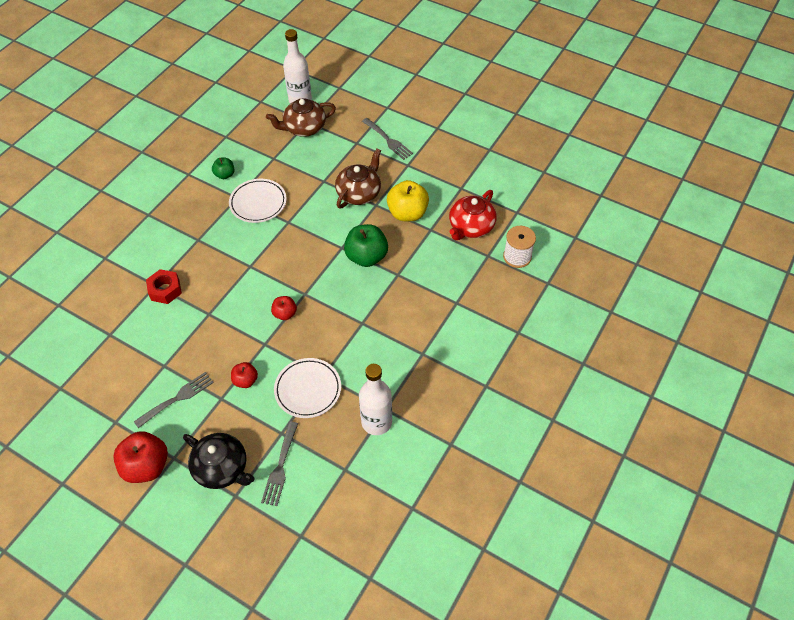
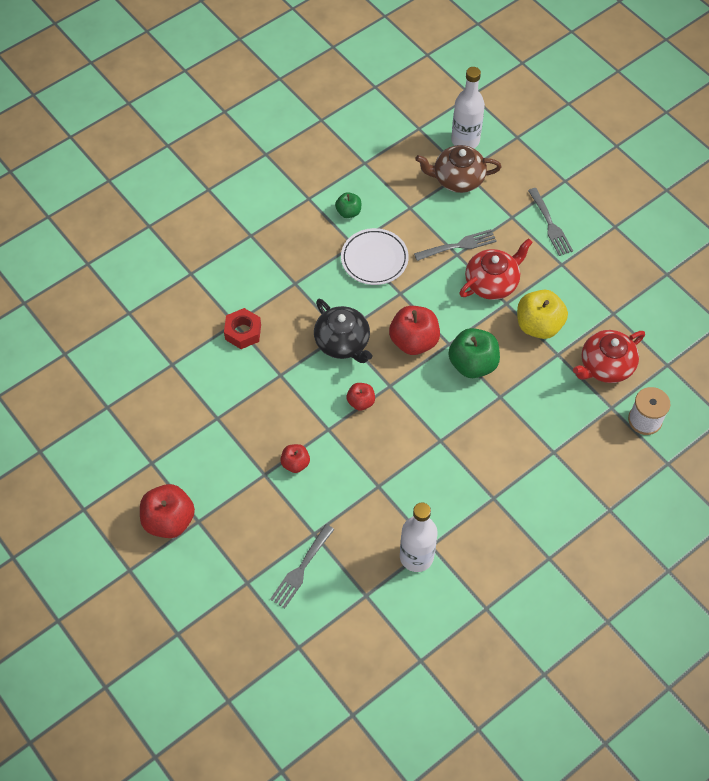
camera: 20 degrees right, 5 degrees up
(177, 398) = (220, 459): grey fork -> grey fork (458, 245)
(222, 468) = (242, 549): black teapot -> black teapot (343, 342)
(308, 389) = (357, 496): white plate -> none
(312, 254) = (414, 341): none -> red apple
(359, 193) = (492, 282): brown teapot -> red teapot

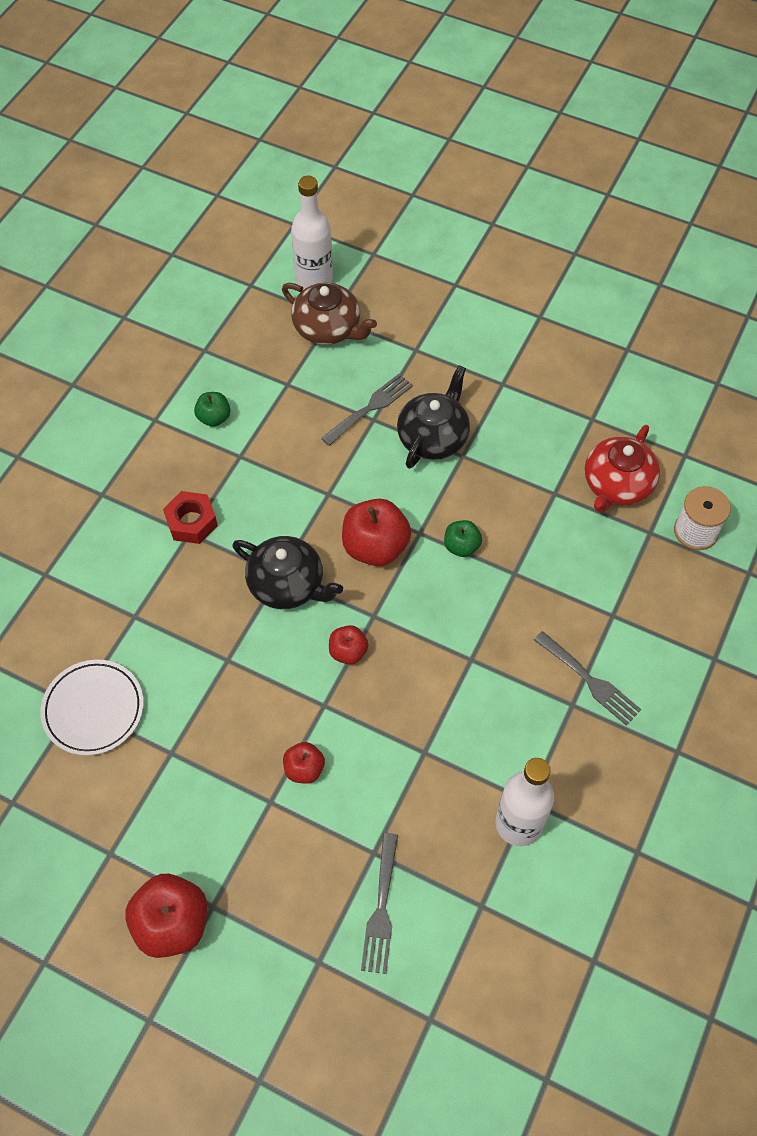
camera: 25 degrees left, 0 degrees up
(243, 332) = (151, 623): red nut -> red nut (191, 522)
(374, 259) = (275, 464): white plate -> white plate (93, 709)
(457, 179) = (328, 328): brown teapot -> brown teapot turned 120 degrees counterclockwise
(473, 364) = (461, 546): green apple -> green apple, size x0.55
(492, 282) = (433, 437): red teapot -> black teapot
(538, 325) = (514, 467): yellow apple -> none
(550, 224) = (465, 342): grey fork -> grey fork (589, 680)

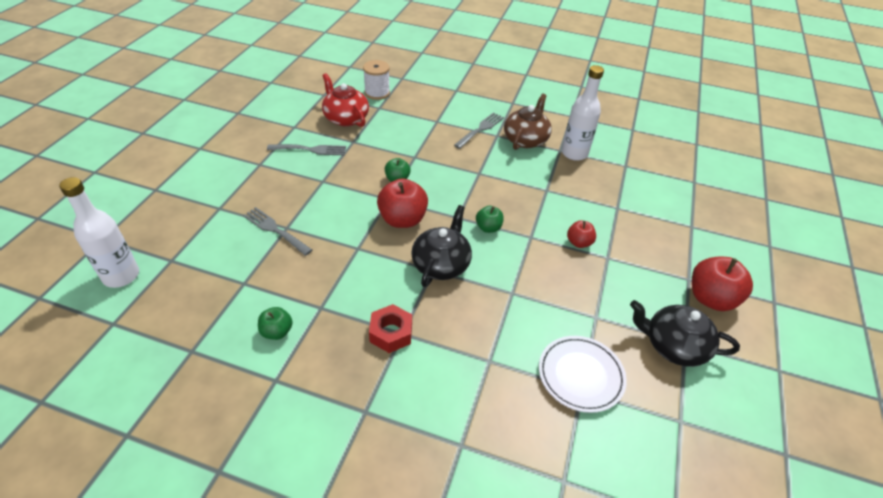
camera: 100 degrees left, 15 degrees down
(328, 328) = (184, 261): brown teapot -> brown teapot (525, 139)
(348, 652) = (488, 228): red apple -> green apple
(381, 908) = (648, 203): grey fork -> grey fork (310, 150)
(433, 437) = (305, 195): black teapot -> black teapot (674, 346)
(617, 484) = (345, 118): red teapot -> red teapot turned 150 degrees counterclockwise

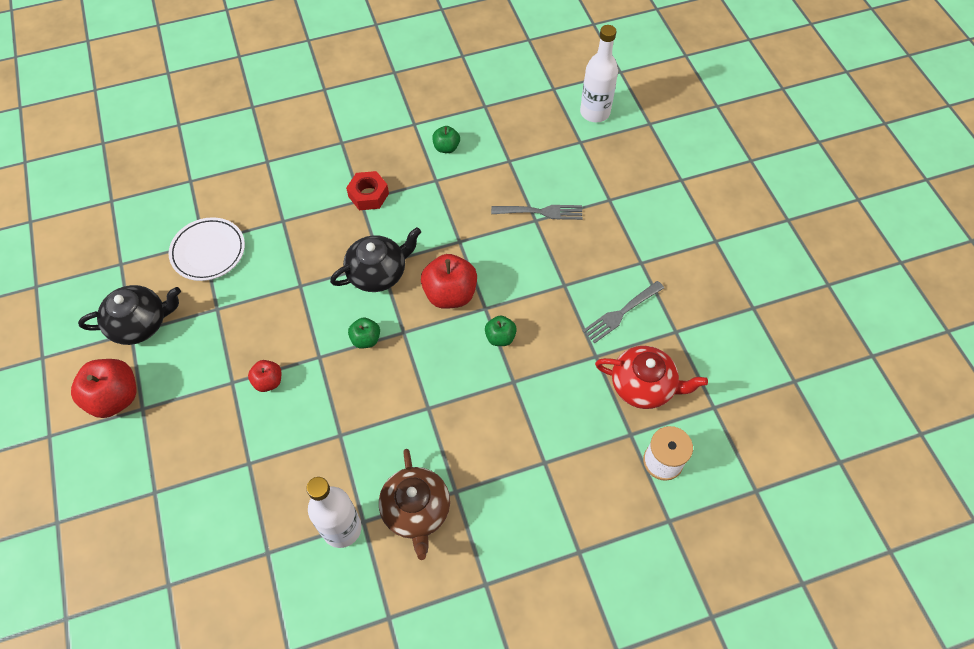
camera: 145 degrees right, 15 degrees up
(441, 264) = (378, 272): black teapot -> black teapot turned 105 degrees counterclockwise
(480, 129) = (482, 487): grey fork -> none

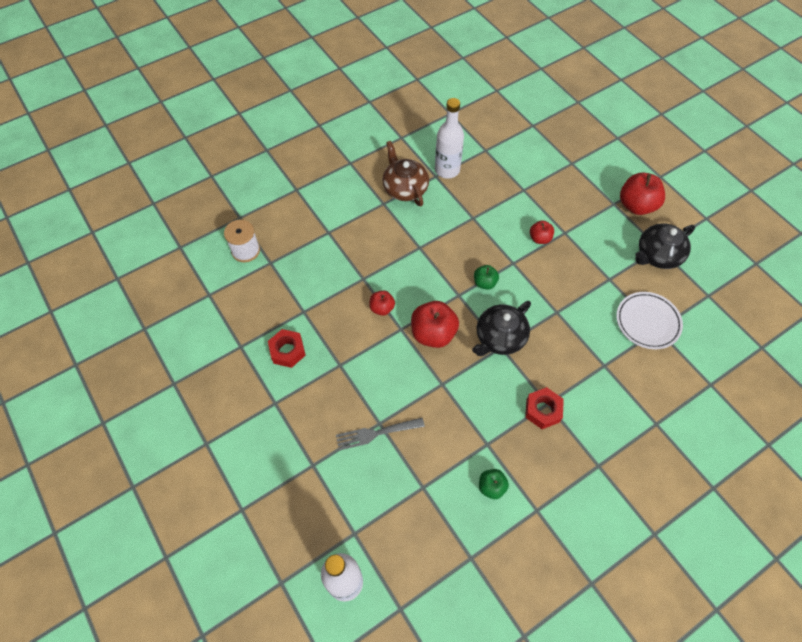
camera: 165 degrees right, 0 degrees up
(500, 337) = (382, 308): green apple -> red apple
(621, 313) = (287, 351): grey fork -> red nut
(643, 385) = (263, 298): red teapot -> none

